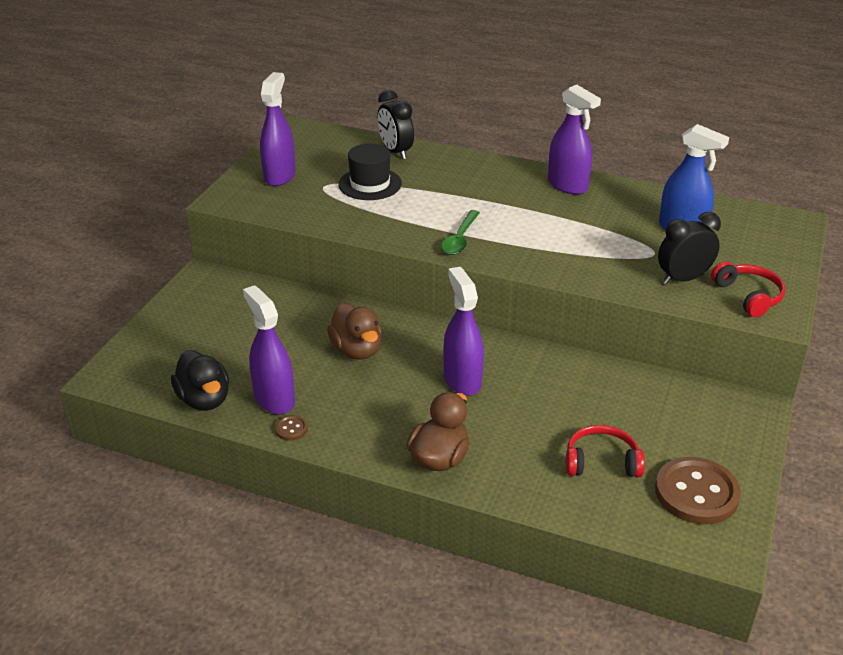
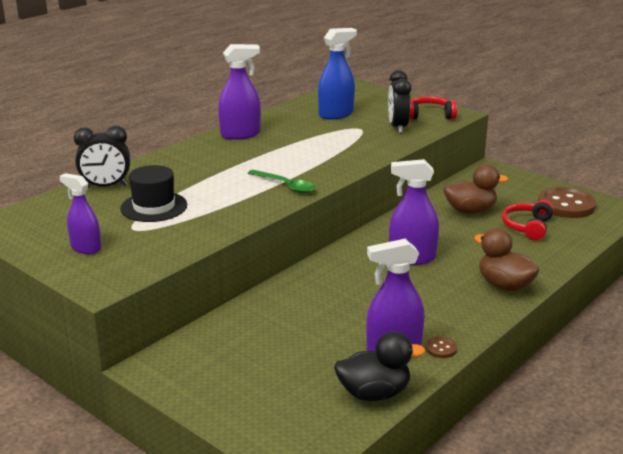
camera: 70 degrees left, 10 degrees down
(280, 176) = (86, 248): purple spray bottle -> purple spray bottle, size x0.67
(357, 350) = (343, 297): brown duck -> brown duck (470, 211)

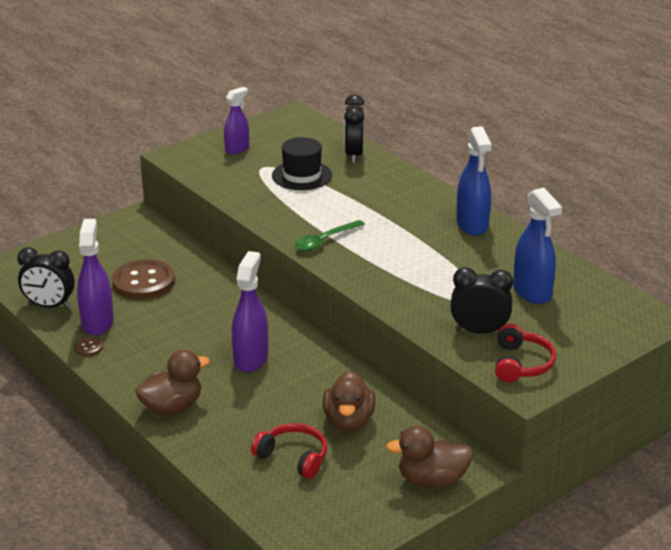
camera: 100 degrees right, 5 degrees up
(240, 134) = (472, 225): purple spray bottle -> blue spray bottle
(374, 393) = (49, 306): black duck -> black clock
(513, 180) = (432, 480): none -> brown duck
(566, 205) = (344, 508): brown button -> brown button (143, 282)

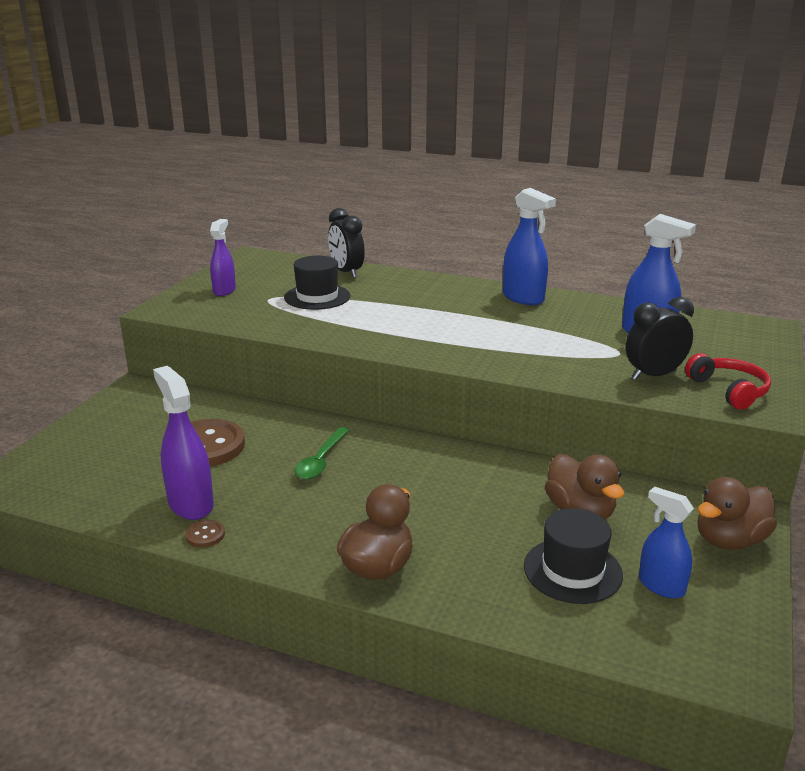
camera: 30 degrees left, 5 degrees down
(49, 306) = (110, 504): black clock -> none
(251, 359) = (408, 485): purple spray bottle -> none
(293, 457) = (572, 570): red headphones -> black hat
(325, 240) = (408, 341): green spoon -> green spoon (321, 460)
(340, 489) = (661, 586): none -> blue spray bottle

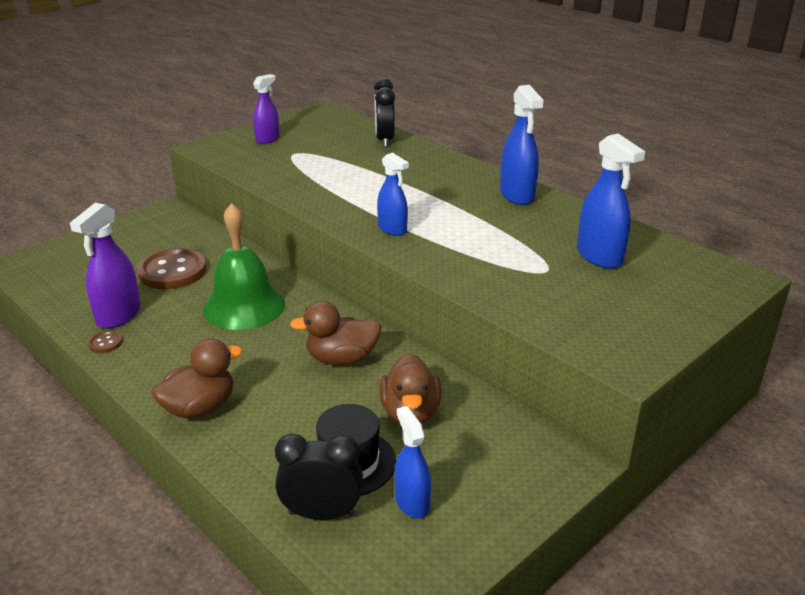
camera: 25 degrees right, 5 degrees up
(190, 504) = (118, 315): purple spray bottle -> purple spray bottle turned 150 degrees counterclockwise
(317, 297) = (334, 159): black hat -> none
(321, 460) = (244, 306): green spoon -> green bell
(448, 347) = (392, 229): none -> blue spray bottle
(654, 375) = (554, 301): black clock -> black clock (322, 514)
(729, 390) = (613, 335): red headphones -> none
(729, 540) = (522, 483): brown duck -> brown duck (341, 359)

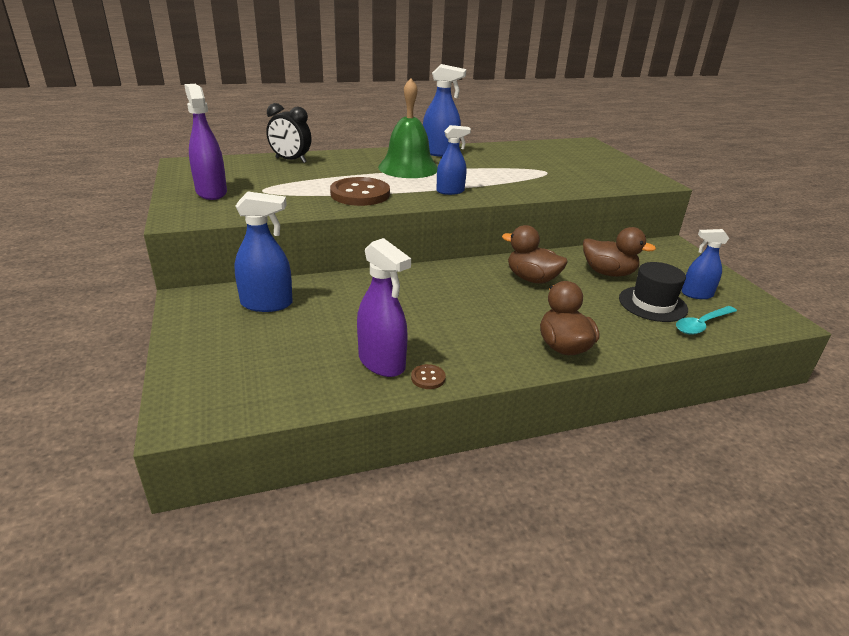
camera: 65 degrees left, 0 degrees up
(172, 271) = (325, 320): brown button -> brown button (360, 194)
(244, 306) = (424, 299): green bell -> green bell (408, 168)
(268, 139) = (211, 192): purple spray bottle -> purple spray bottle, size x1.50
(322, 514) = (702, 324): black clock -> turquoise spoon
(341, 359) = (532, 279): brown duck -> brown duck turned 105 degrees clockwise
(599, 257) = (540, 158): blue spray bottle -> blue spray bottle (267, 304)

